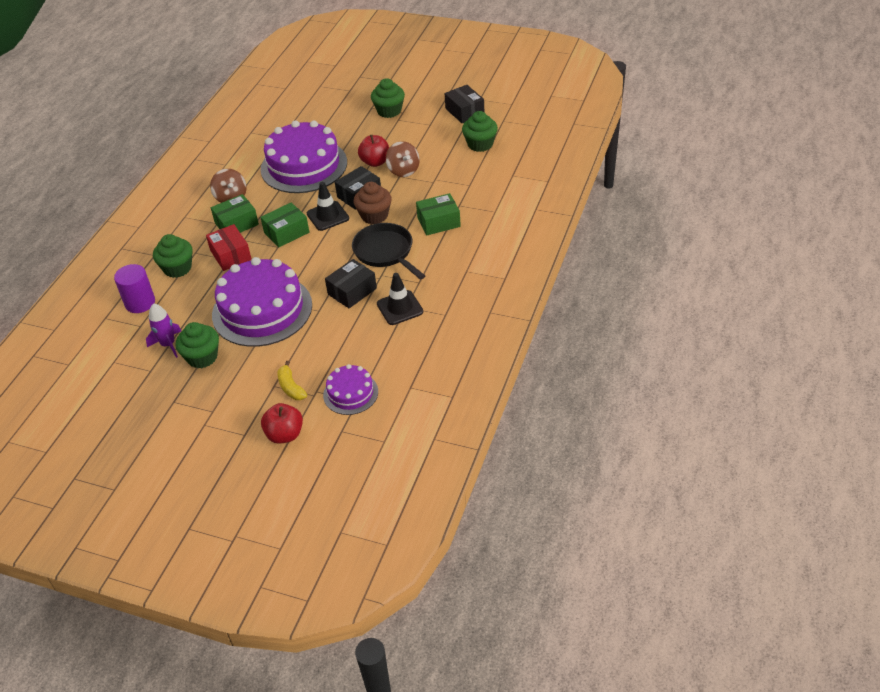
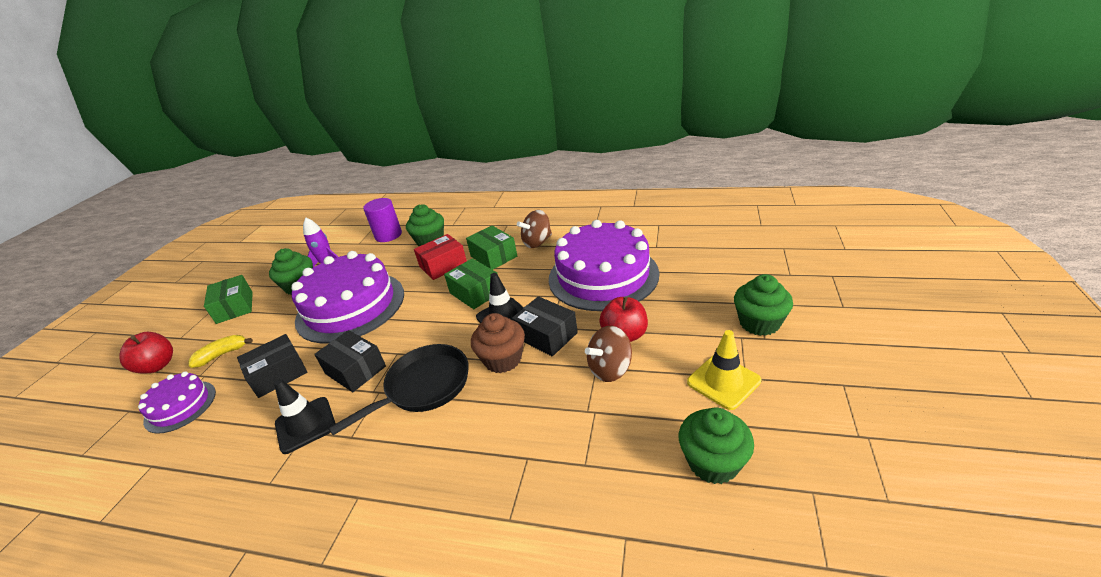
camera: 85 degrees right, 10 degrees down
(430, 132) = (723, 381): none -> yellow traffic cone
(438, 222) = (483, 437): green box -> green box (234, 307)
(464, 111) = (810, 419): black box -> black box (278, 374)

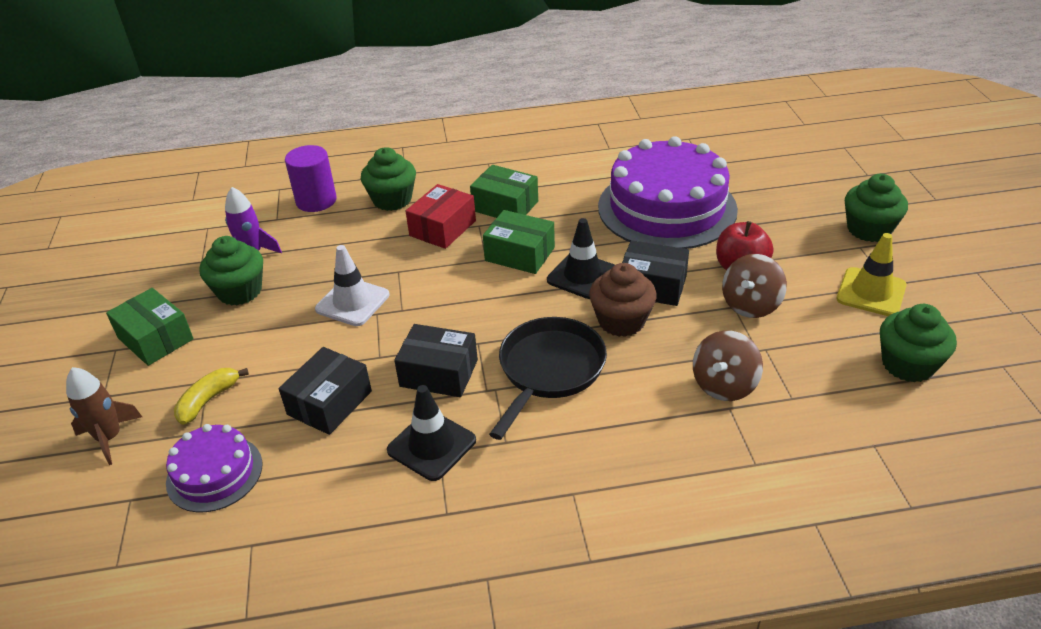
camera: 25 degrees left, 5 degrees up
(157, 366) = (109, 438): red apple -> brown rocket
(350, 306) = (352, 302): purple cake -> white traffic cone
(537, 242) = (550, 180): brown spinning top -> brown spinning top (724, 385)

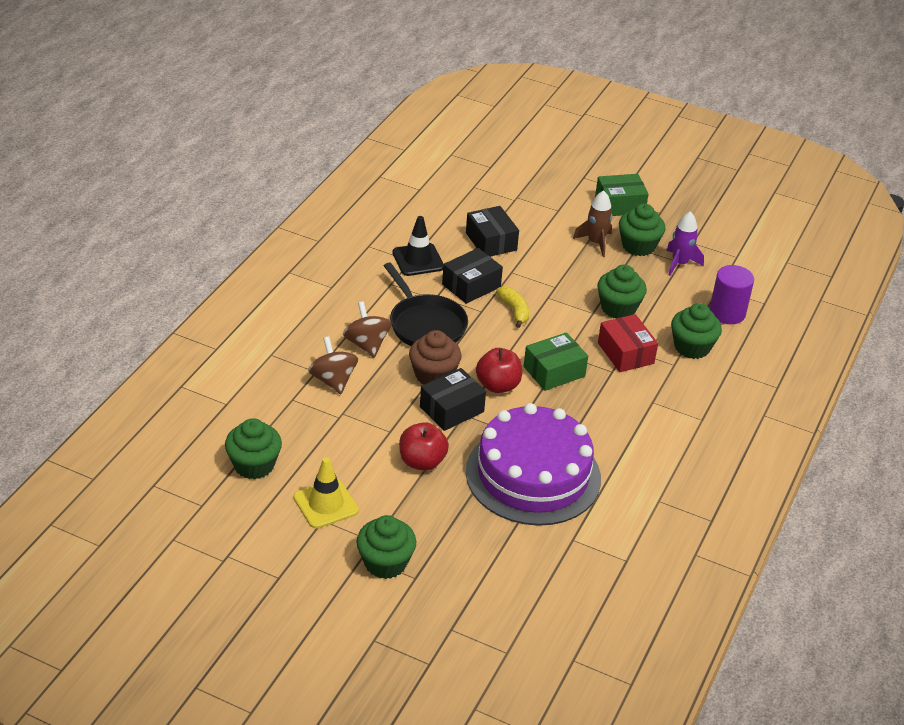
camera: 120 degrees right, 0 degrees up
(109, 438) = (544, 171): brown rocket -> brown rocket (595, 243)
(208, 400) = (540, 206): yellow banana -> yellow banana (514, 311)
(214, 473) = (479, 193): purple cake -> none
(352, 302) = (577, 282): white traffic cone -> none
(373, 259) = (618, 308): none -> green cupcake
(505, 206) = (624, 395): green box -> none
(582, 276) = (498, 385): black traffic cone -> red apple
(750, 305) = (382, 439): brown spinning top -> brown spinning top (367, 344)

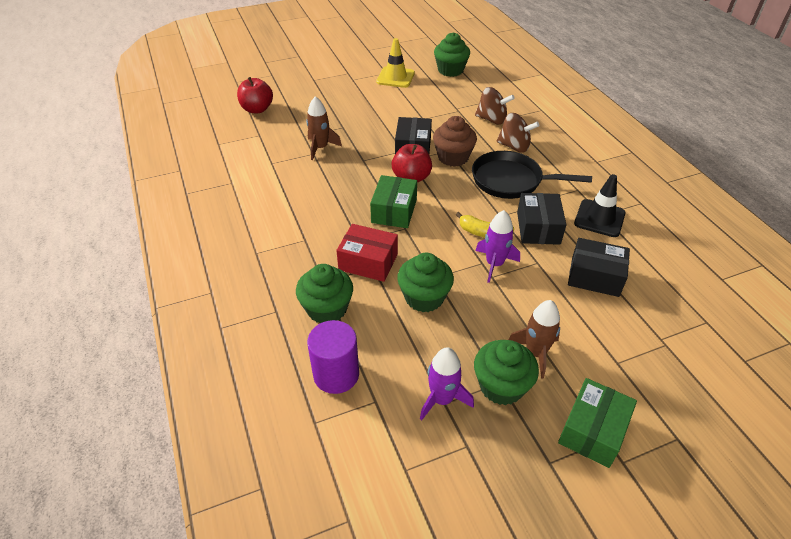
camera: 135 degrees right, 5 degrees up
(385, 563) = (334, 76): green cupcake -> none
(422, 462) = (384, 117): red apple -> red apple (257, 109)
(533, 475) = (320, 148): purple cake -> brown rocket
(541, 291) = (494, 264): none -> purple rocket

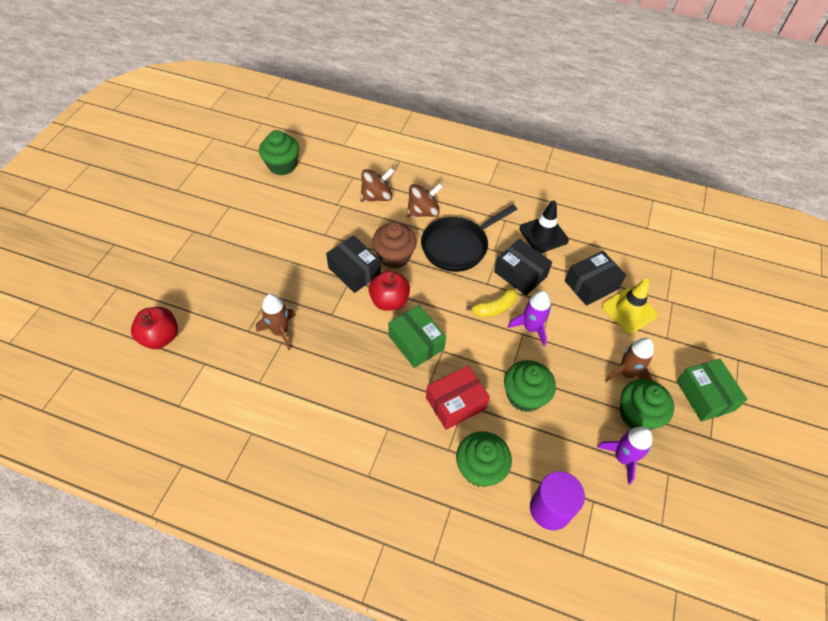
camera: 50 degrees left, 10 degrees up
(395, 77) = (245, 206): yellow traffic cone -> yellow traffic cone (629, 310)

